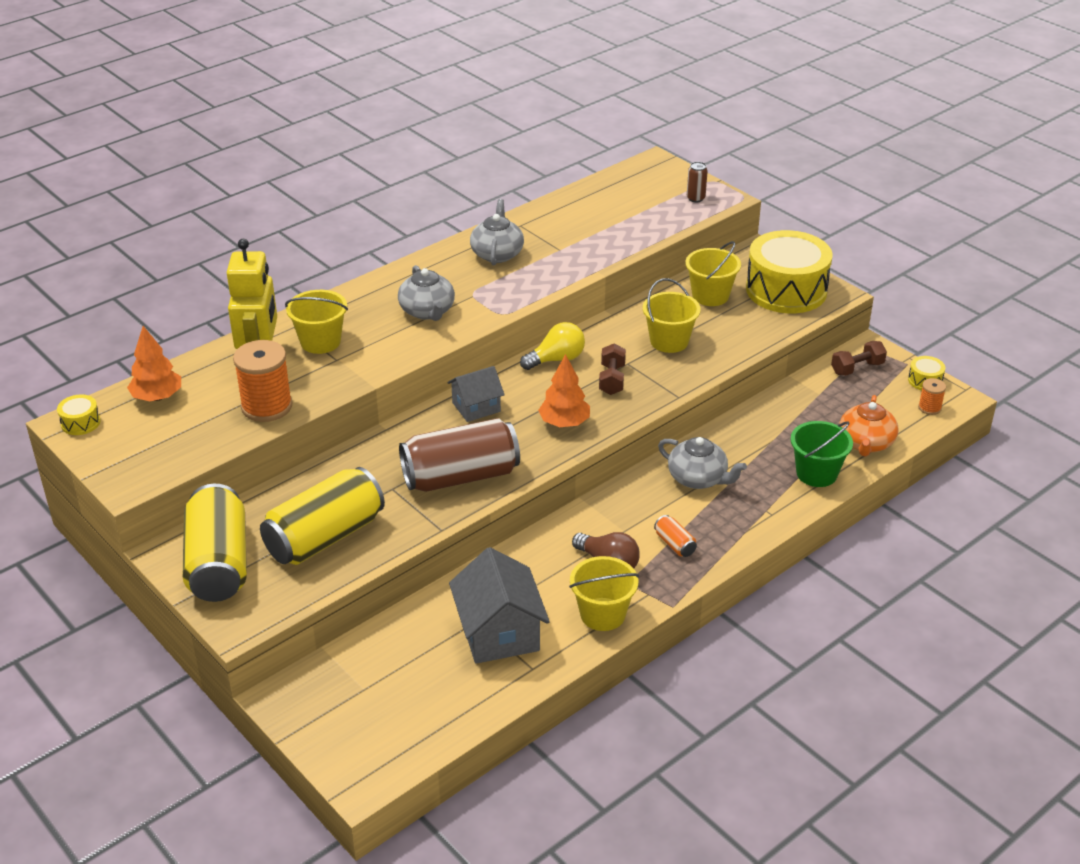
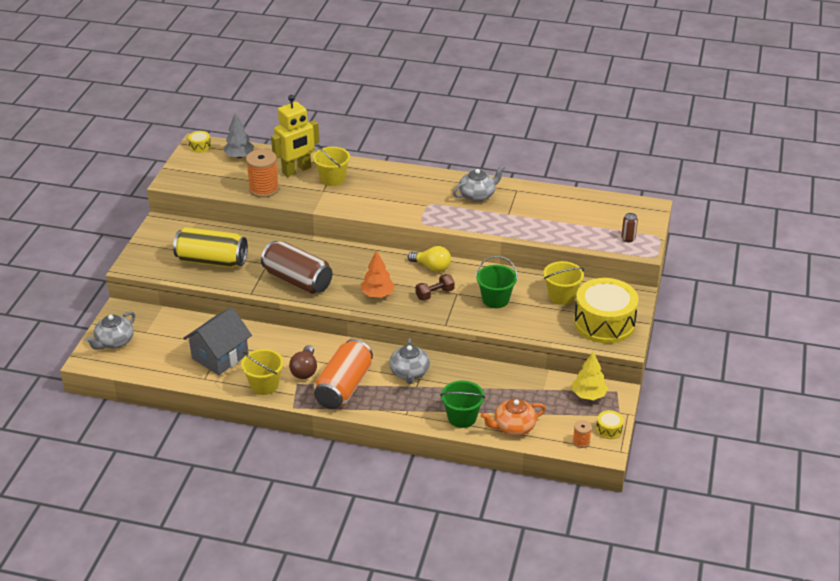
camera: 55 degrees right, 0 degrees up
(157, 397) = (239, 156): orange tree -> grey tree
(218, 564) = (165, 240): yellow can -> none
(427, 311) = (396, 198): grey teapot -> grey teapot (114, 342)
(476, 407) = (360, 259): grey house -> none
(669, 341) = (495, 299): yellow bucket -> green bucket
(674, 544) = (344, 387): orange can -> orange can, size x2.45
(857, 368) = (589, 395): brown dumbbell -> yellow tree

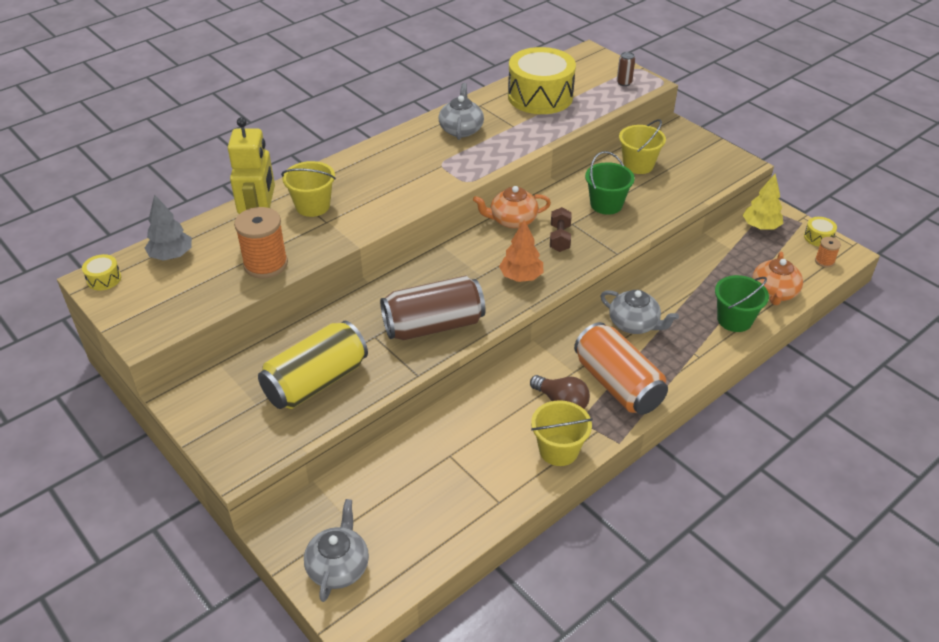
camera: 55 degrees left, 5 degrees up
(114, 342) = (338, 566): grey teapot -> grey teapot turned 150 degrees counterclockwise
(220, 356) = (469, 467): grey house -> none
(432, 267) = (512, 220): yellow light bulb -> orange teapot
(604, 323) = (701, 160): yellow drum -> yellow drum (540, 96)

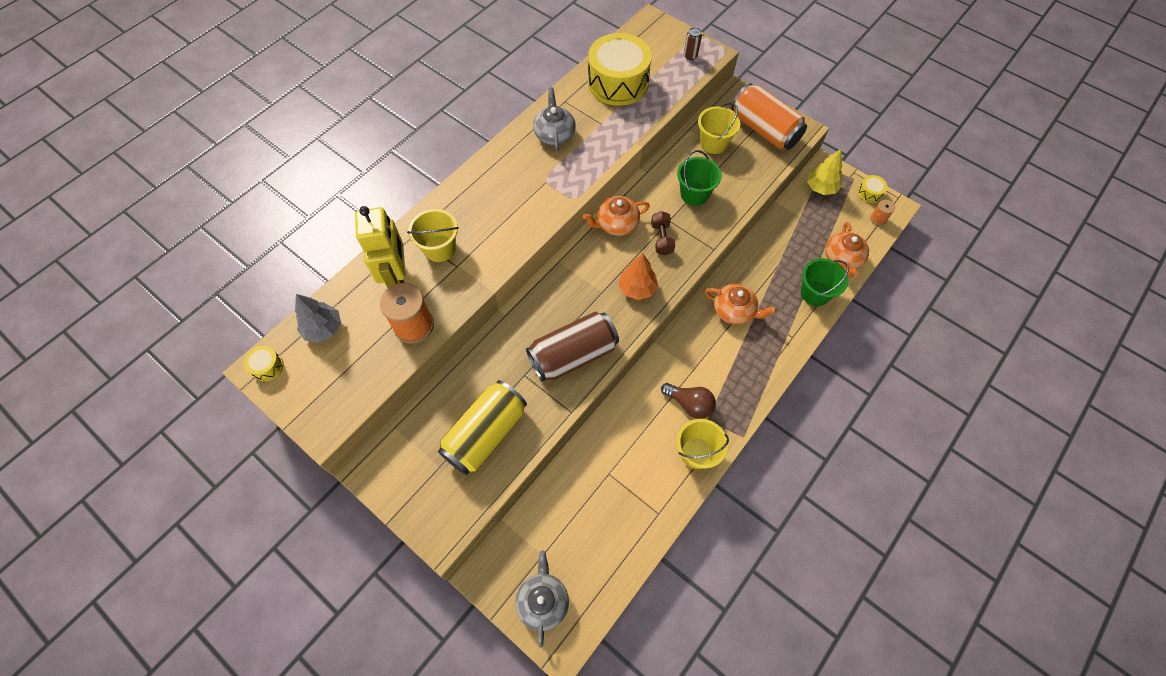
camera: 10 degrees left, 20 degrees up
(617, 384) = (732, 377): orange can -> orange can (764, 130)
(634, 324) = (734, 311): grey teapot -> orange teapot

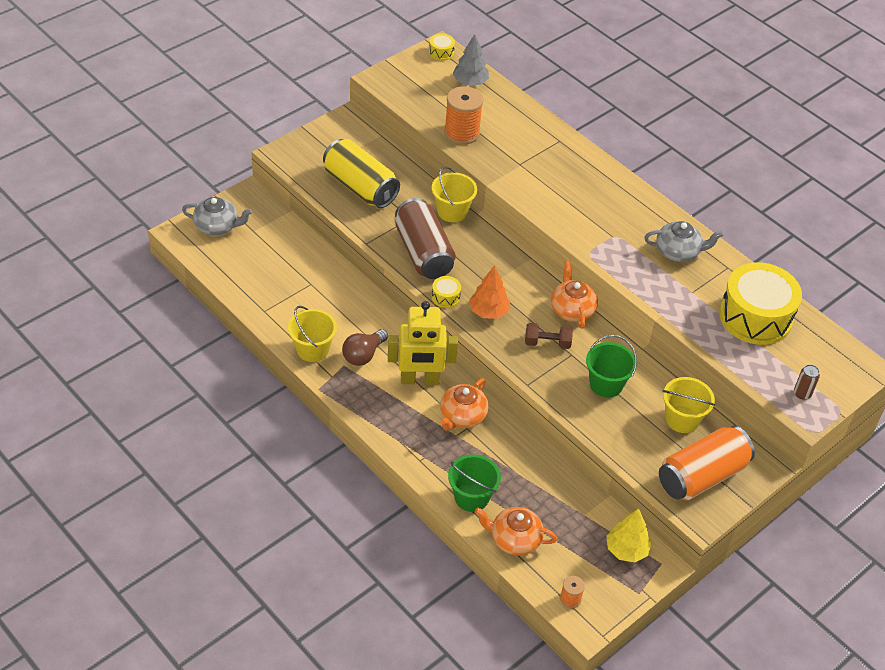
camera: 95 degrees right, 15 degrees down
(398, 278) = (513, 127): yellow robot -> yellow robot (420, 380)
(439, 248) = (541, 155): yellow bucket -> yellow bucket (452, 211)
(869, 193) = (613, 603): yellow drum -> yellow drum (445, 297)

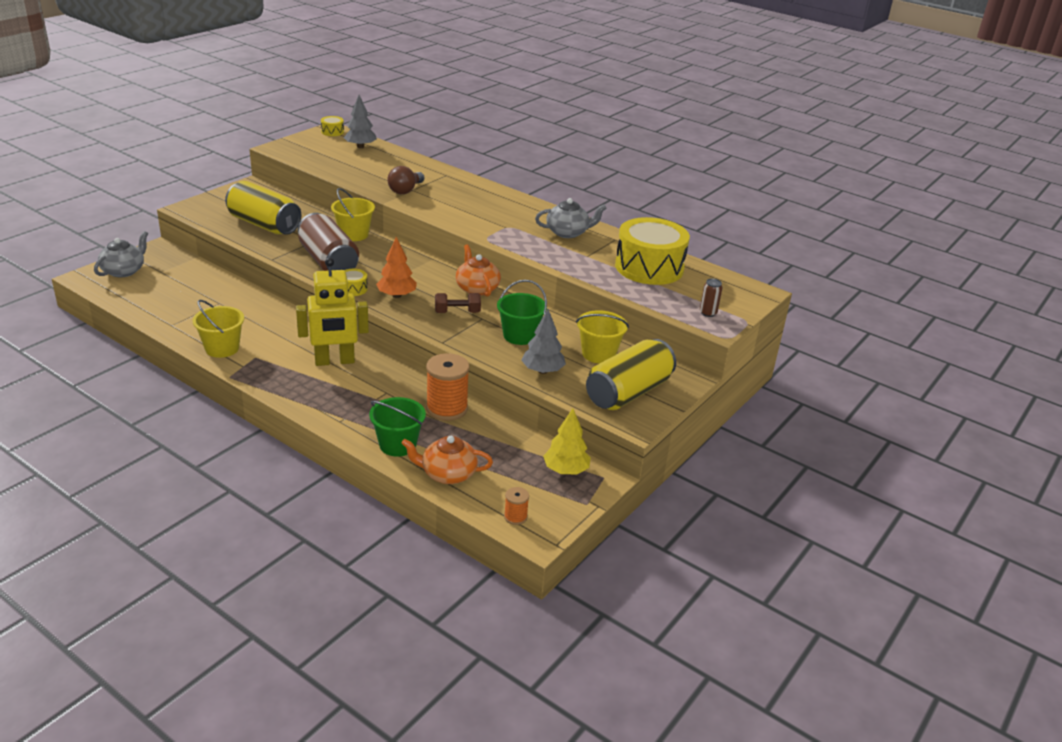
camera: 10 degrees left, 15 degrees down
(217, 226) = (124, 271): grey teapot -> grey teapot turned 60 degrees counterclockwise
(363, 355) = (275, 348): brown light bulb -> brown light bulb (405, 190)
(461, 133) = (356, 174): orange spool -> orange spool (447, 408)
(462, 416) = (380, 384): orange teapot -> none
(621, 436) = (542, 371): none -> grey tree
(701, 476) = (628, 392): orange can -> yellow can

